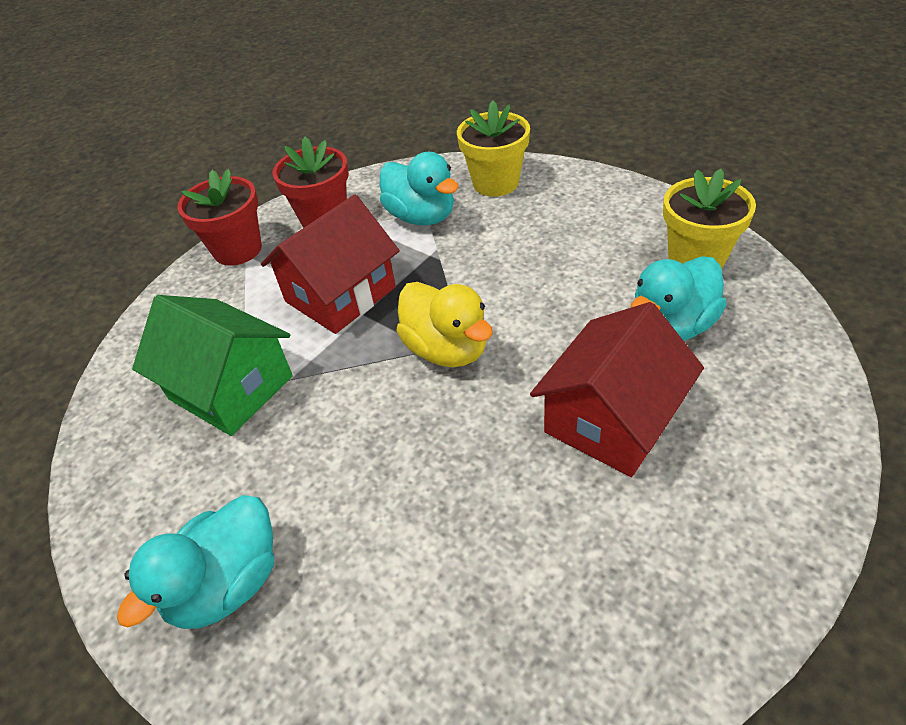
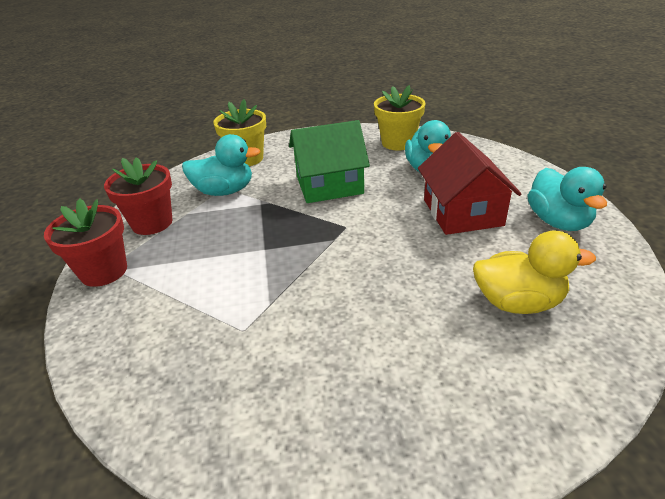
camera: 50 degrees left, 10 degrees down
(227, 584) = (408, 419): turquoise duck -> turquoise duck (558, 222)
(230, 387) = (232, 336): green house -> green house (329, 185)
(340, 294) = (232, 249): red house -> none
(447, 349) = (342, 234): yellow duck -> yellow duck (518, 302)

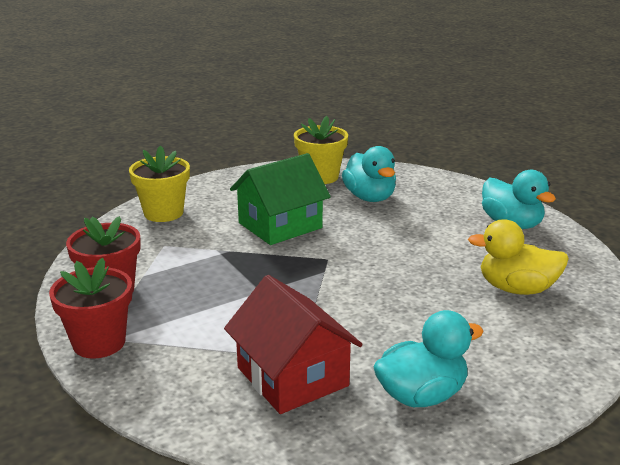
camera: 25 degrees left, 10 degrees down
(224, 191) = (167, 248): turquoise duck -> turquoise duck (421, 395)
(462, 212) = (427, 230): red house -> red house (292, 377)
(518, 302) = (516, 289): yellow duck -> yellow duck turned 150 degrees counterclockwise

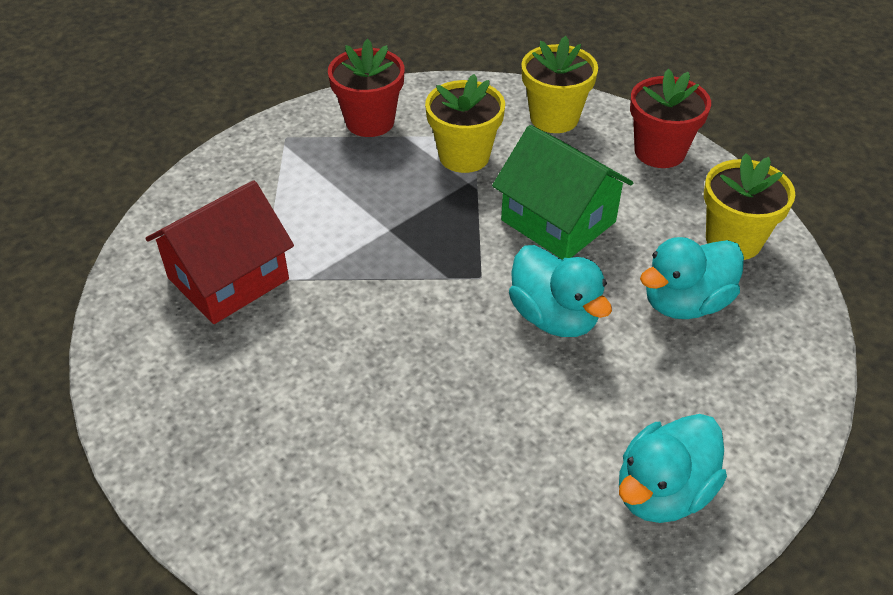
camera: 80 degrees right, 20 degrees up
(99, 343) = (277, 138): red flower pot -> red flower pot (659, 152)
(187, 252) = (464, 156): none -> yellow flower pot
(421, 395) = (197, 387): turquoise duck -> turquoise duck (554, 317)
(516, 289) = (448, 489): yellow duck -> none

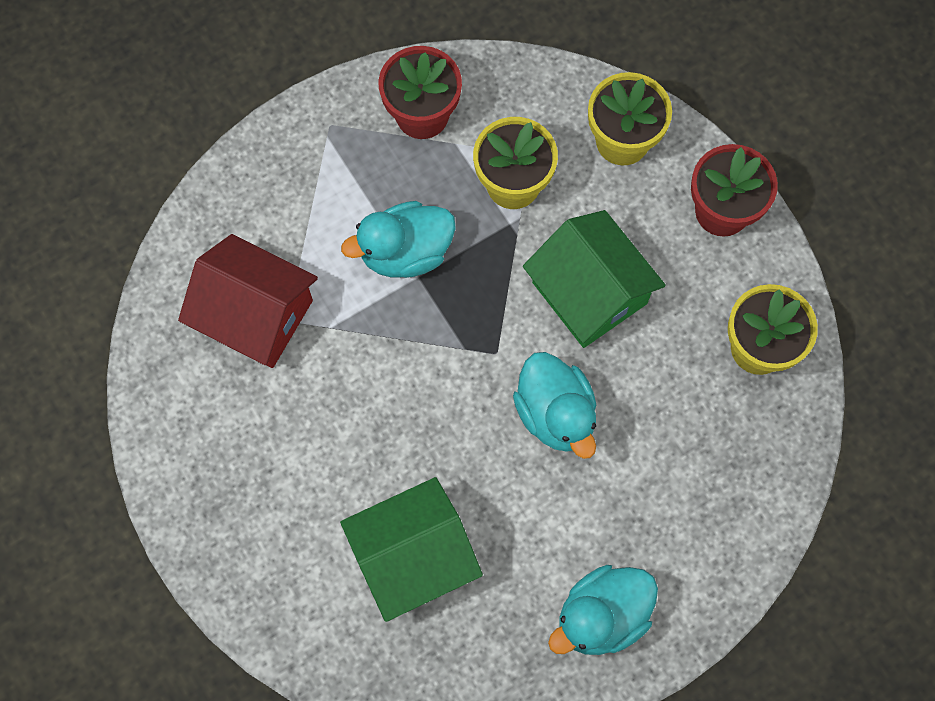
camera: 10 degrees right, 25 degrees up
(228, 279) = (255, 315): red house -> red house turned 60 degrees clockwise
(433, 466) = (413, 556): none -> green house
(685, 303) = (685, 418): turquoise duck -> turquoise duck (405, 252)

